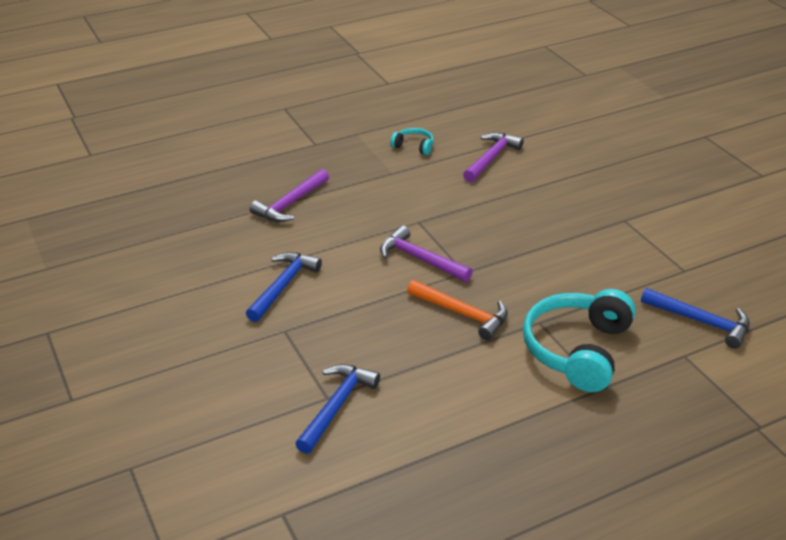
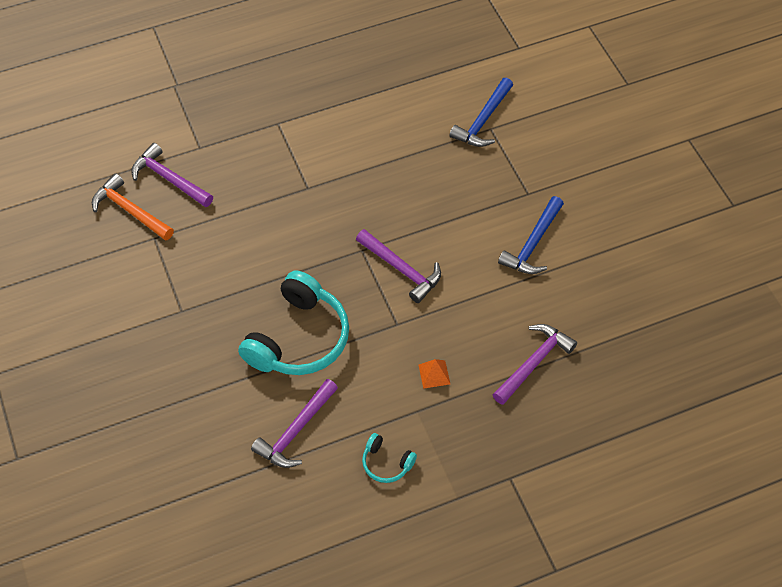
camera: 175 degrees left, 20 degrees up
(380, 193) = (434, 374): none -> orange pyramid
(462, 314) = (372, 201): orange hammer -> orange hammer (130, 211)
(577, 350) = (285, 158): turquoise headphones -> turquoise headphones (299, 338)
(701, 321) = (169, 179): blue hammer -> purple hammer

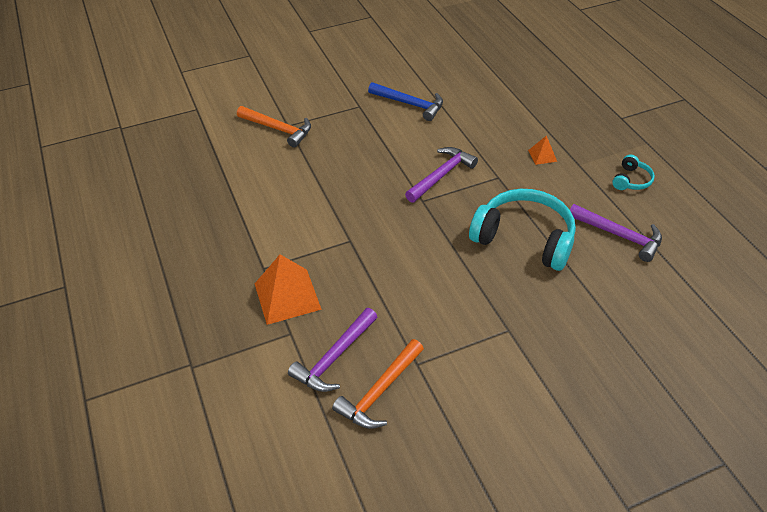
camera: 90 degrees left, 10 degrees down
(242, 143) = (287, 296): none -> orange pyramid
(483, 121) = (278, 129): blue hammer -> orange hammer
(534, 362) = (520, 105): purple hammer -> none

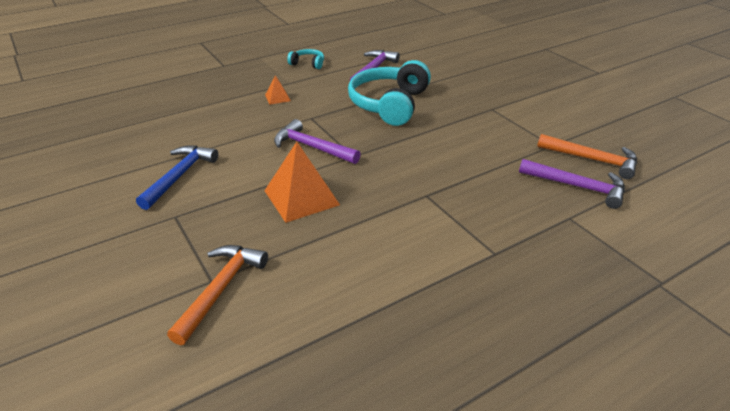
camera: 100 degrees left, 10 degrees down
(287, 296) = (524, 227): orange pyramid -> orange pyramid (301, 197)

